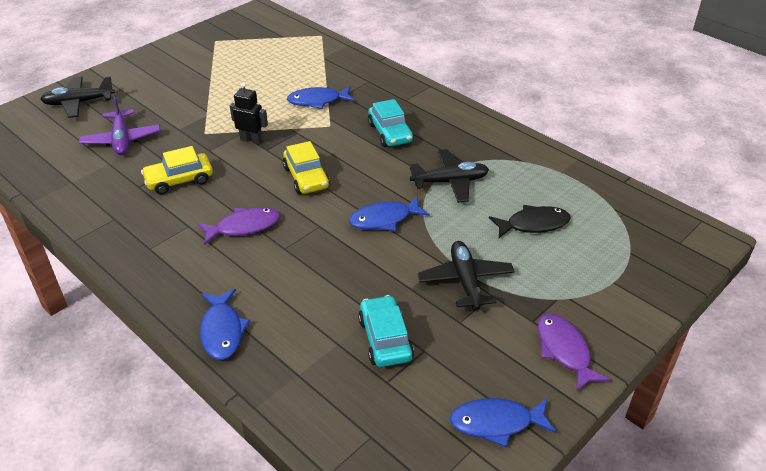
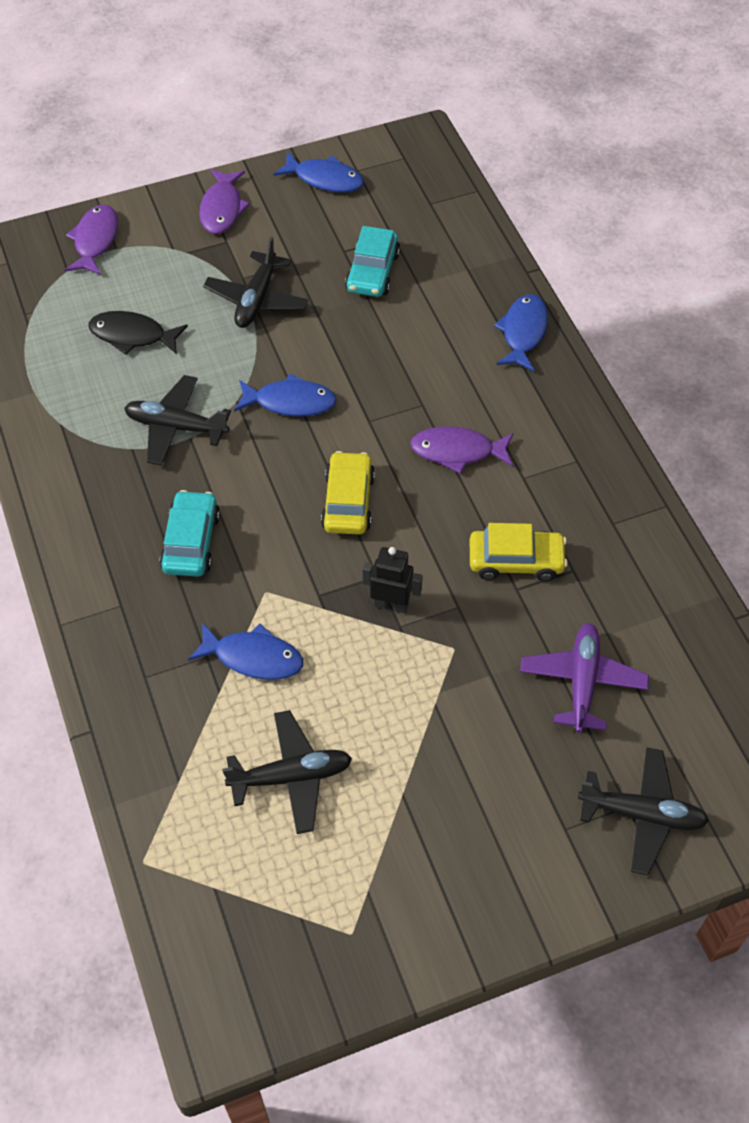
camera: 155 degrees left, 15 degrees up
(251, 140) = (391, 605): black robot -> black robot turned 150 degrees clockwise
(270, 71) = (291, 777): none -> black plane
(637, 282) = (95, 240): none -> purple fish

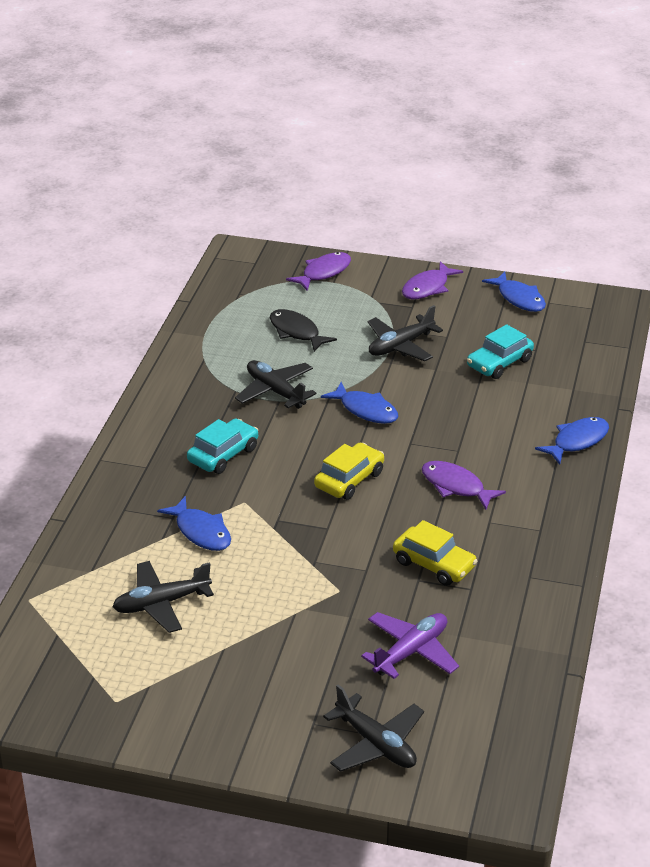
camera: 35 degrees right, 20 degrees down
(291, 777) = (161, 603): black plane -> black plane turned 135 degrees clockwise
(391, 605) = (320, 547): black robot -> none

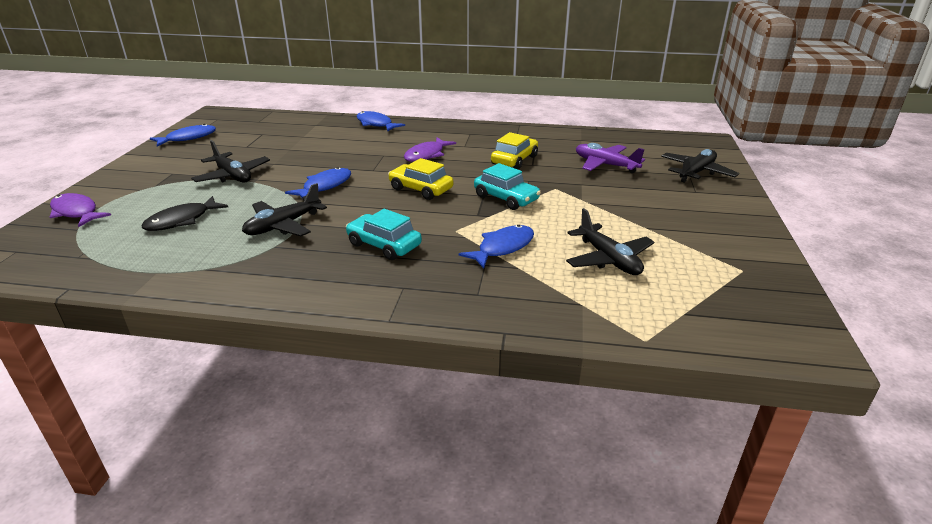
camera: 95 degrees left, 5 degrees down
(427, 288) = (145, 168): purple fish -> none
(499, 363) = (275, 144): turquoise car -> turquoise car (506, 198)

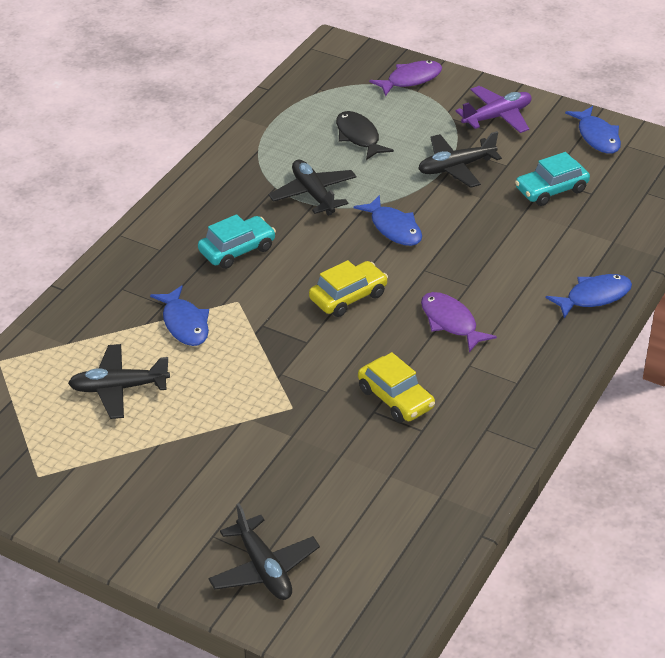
camera: 110 degrees right, 10 degrees up
(506, 198) = (288, 357): turquoise car -> turquoise car (551, 190)
(605, 165) = (336, 483): purple plane -> purple plane (497, 117)

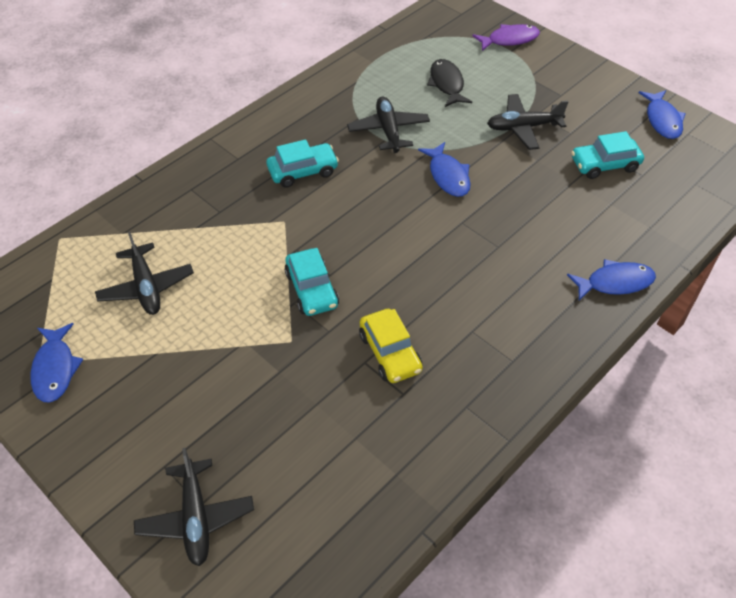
camera: 15 degrees right, 10 degrees up
(118, 388) = (146, 287): black plane -> black plane turned 120 degrees counterclockwise
(184, 324) = (229, 234): blue fish -> blue fish (55, 369)
(294, 358) = (312, 289): none -> turquoise car
(348, 297) = (383, 236): yellow car -> none
(451, 322) = (469, 282): purple fish -> none
(497, 117) = (575, 86): purple plane -> none

